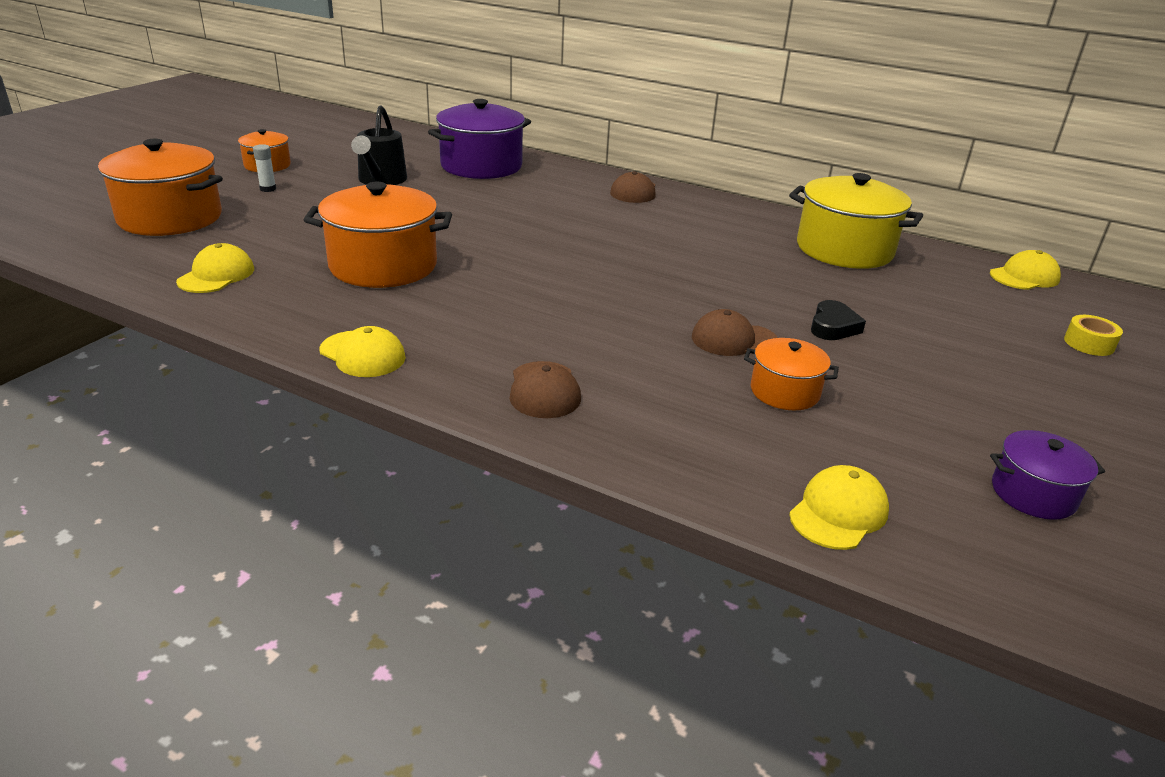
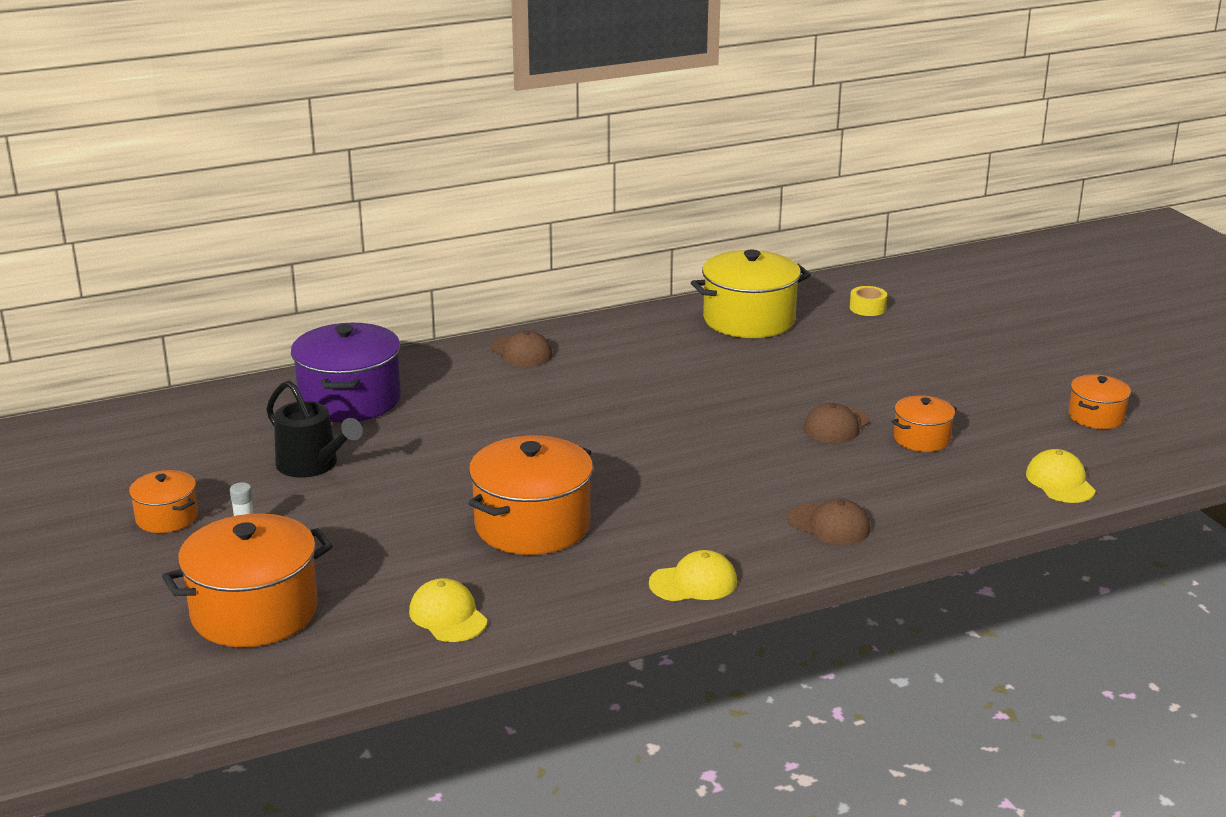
camera: 50 degrees left, 5 degrees down
(833, 326) = (858, 382): black heart -> none
(1024, 277) = (867, 281): yellow cap -> none
(1033, 494) = (1096, 416): purple pot -> orange pot
(1089, 344) = (971, 311): yellow tape -> yellow tape (867, 308)

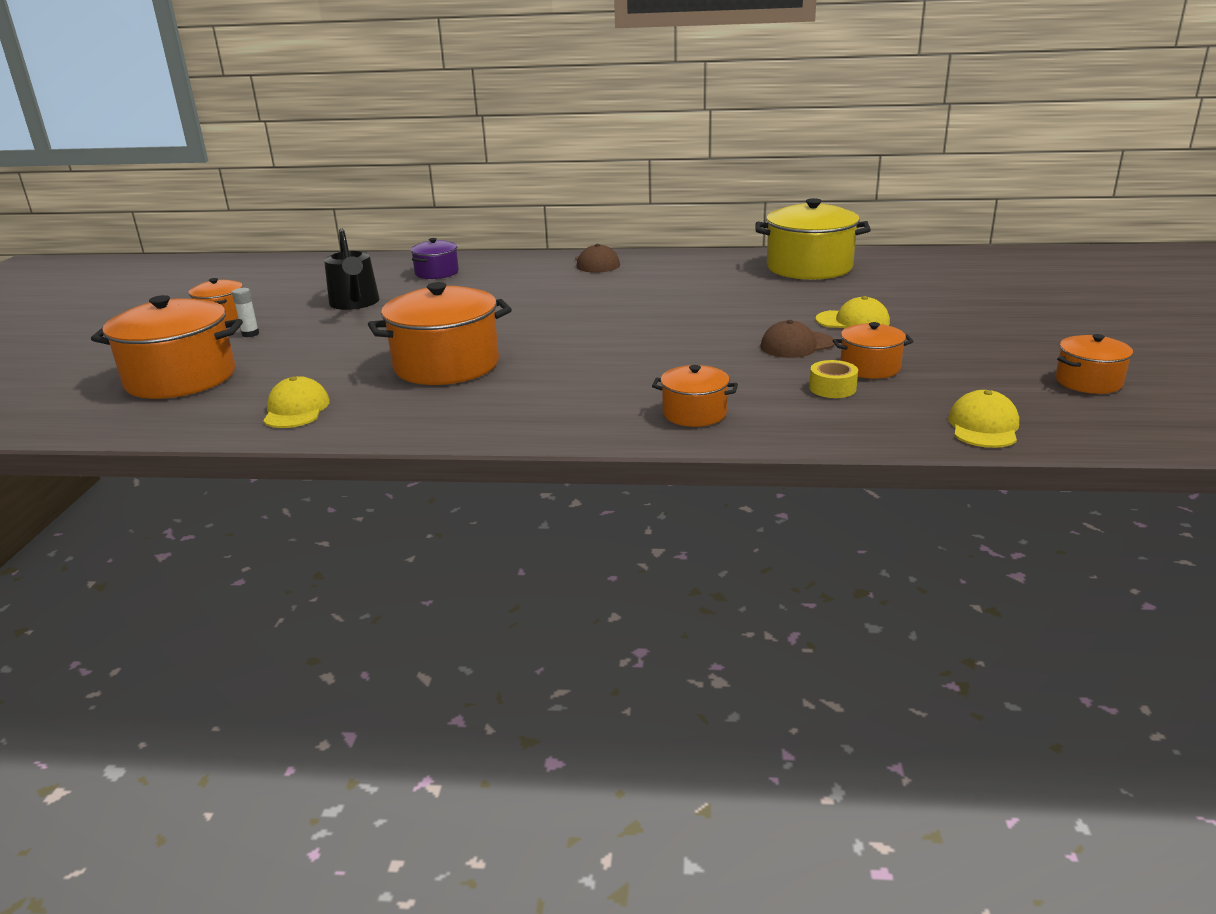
camera: 30 degrees right, 0 degrees up
(350, 400) = (437, 273): purple pot -> purple pot, size x0.53
(693, 582) = (514, 430): yellow cap -> yellow cap (853, 321)
(829, 525) = (694, 413): brown cap -> orange pot
(867, 308) = (930, 273): yellow tape -> yellow tape (832, 388)

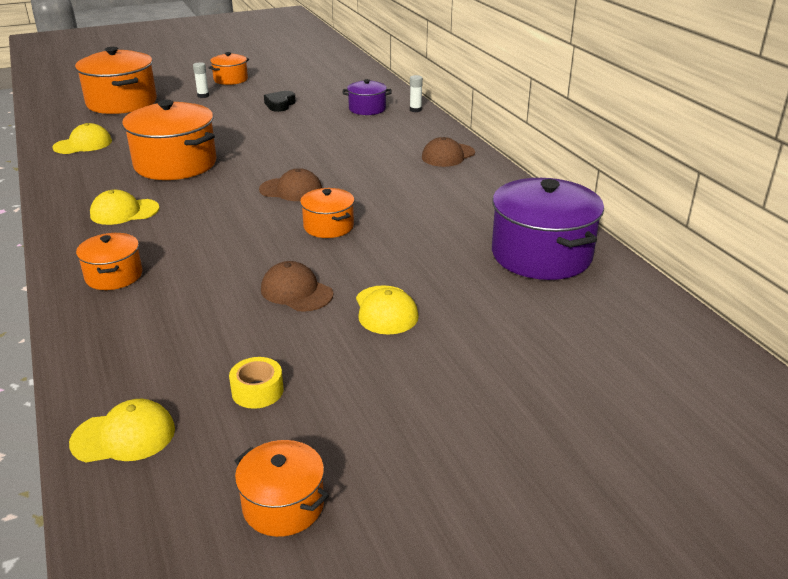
camera: 60 degrees right, 5 degrees up
(355, 303) = (280, 104): black watering can -> black heart
(473, 257) = (415, 110): none -> white glue stick
(544, 399) = (124, 212): none -> yellow cap
(590, 324) = (291, 190): none -> brown cap
(809, 267) = (541, 255): yellow pot -> purple pot
(832, 388) = (193, 330): yellow tape -> yellow tape (257, 391)
(870, 367) = (256, 342): orange pot -> orange pot (328, 226)

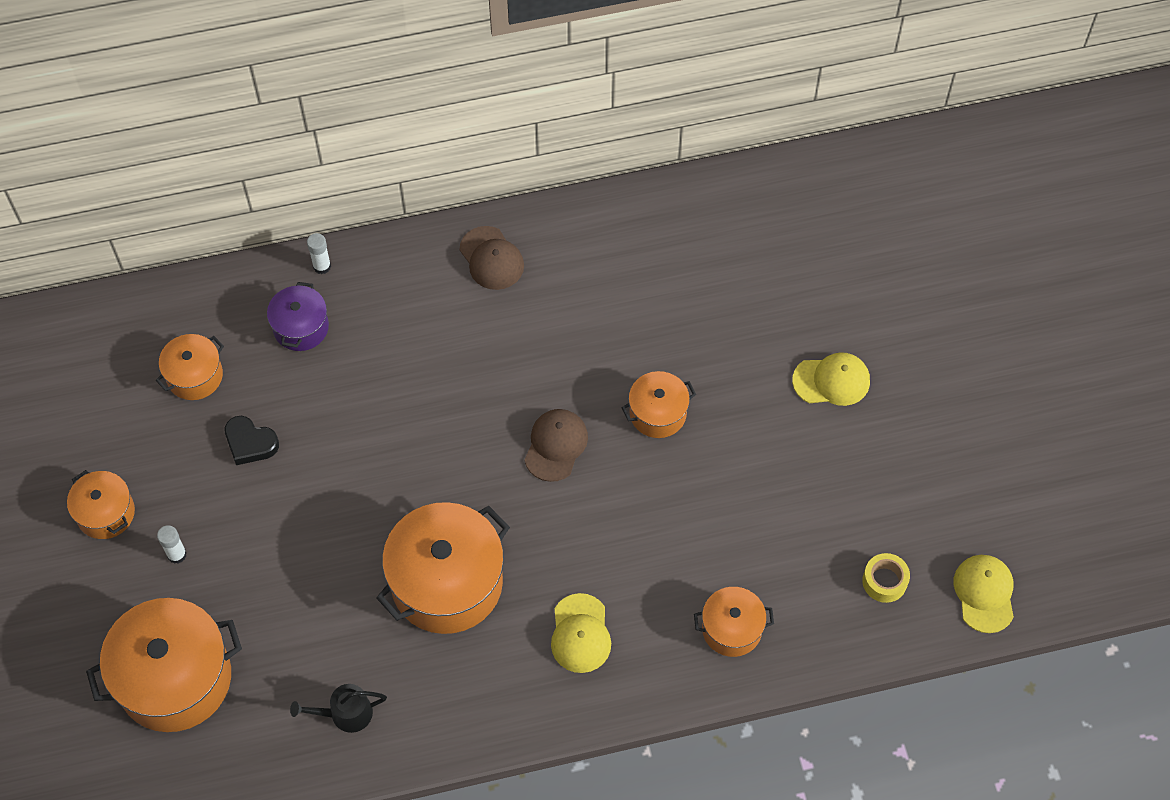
camera: 80 degrees left, 30 degrees up
(83, 144) = (346, 714): yellow cap -> black watering can
(257, 391) = (938, 494): yellow tape -> yellow tape (884, 581)
(283, 505) = (1066, 481): orange pot -> orange pot (194, 376)
(296, 291) = (788, 454): brown cap -> none
(541, 255) = (752, 227): purple pot -> none

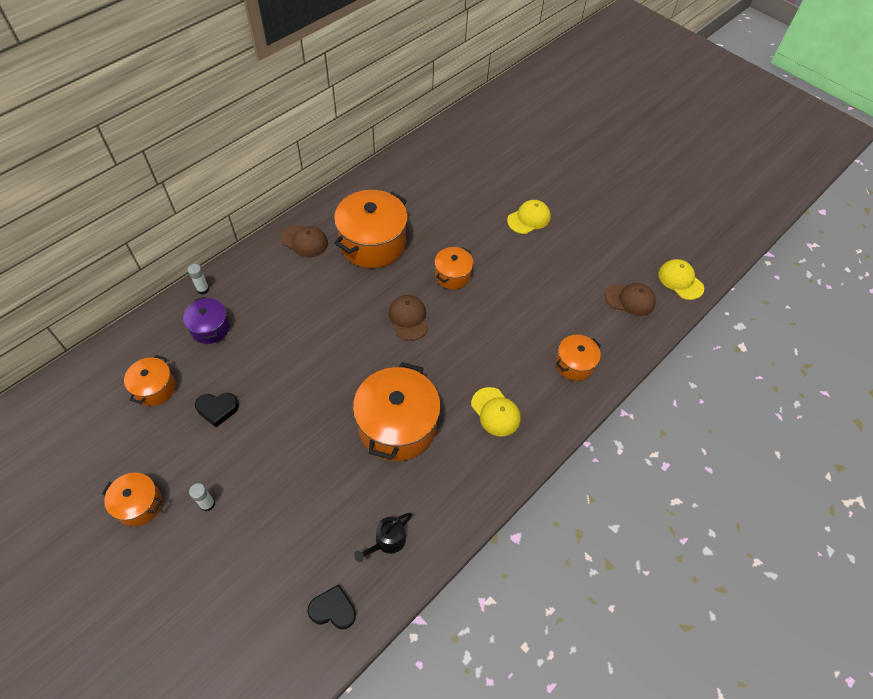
camera: 35 degrees left, 5 degrees down
(174, 678) = (255, 587): orange pot -> orange pot (372, 243)
(241, 752) = (333, 609): none -> black heart
(884, 581) = (630, 299): yellow tape -> brown cap

